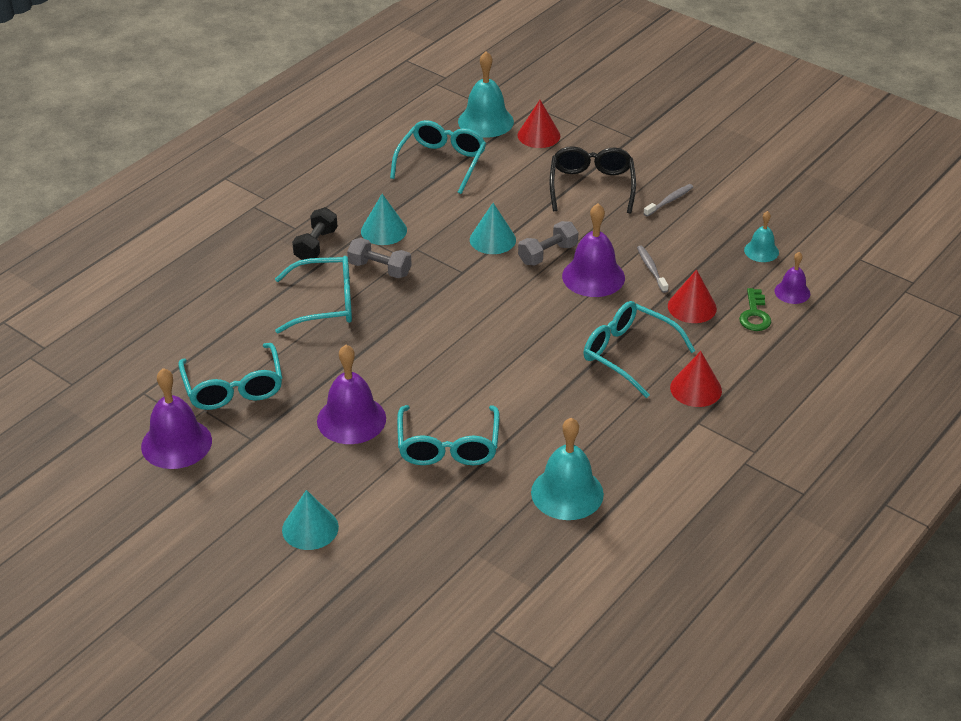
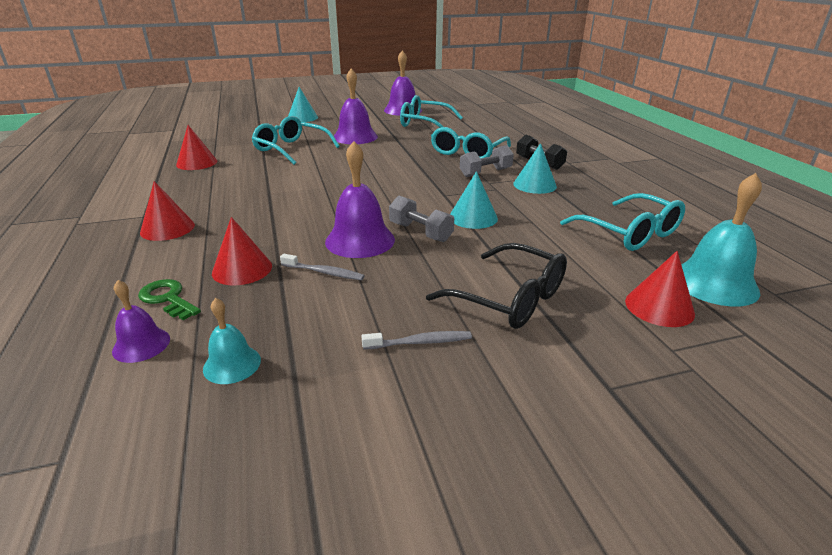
camera: 125 degrees right, 10 degrees down
(547, 254) = (420, 232): grey dumbbell -> grey dumbbell turned 45 degrees counterclockwise
(567, 493) = (197, 163): turquoise bell -> red cone
(628, 354) = (251, 219): turquoise glasses -> none
(669, 201) = (420, 342): grey toothbrush -> grey toothbrush turned 90 degrees counterclockwise

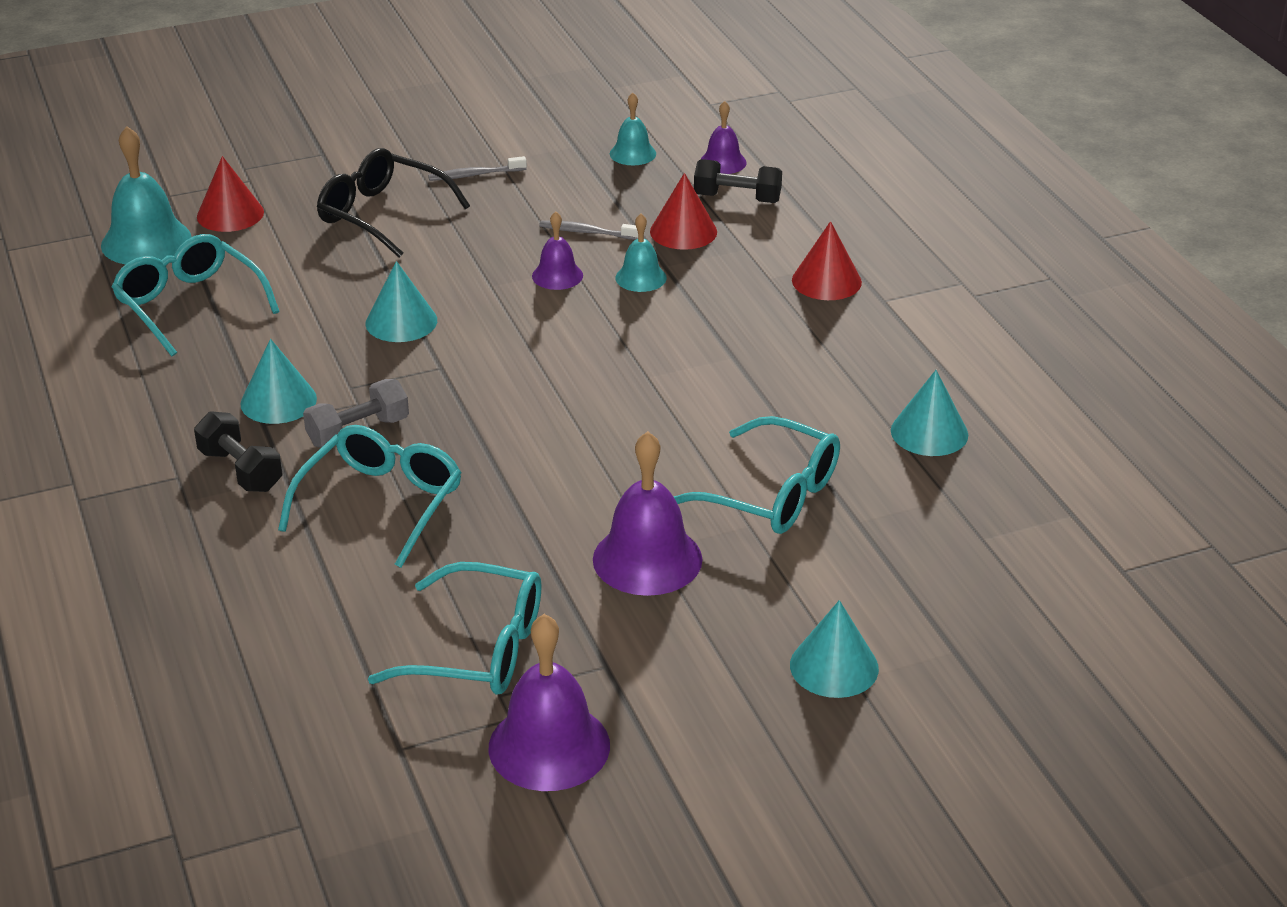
camera: 175 degrees right, 5 degrees up
(167, 298) = (737, 198): green key -> black dumbbell
(197, 163) = (929, 432): red cone -> turquoise cone
(298, 236) = (641, 277): none -> turquoise bell
(360, 240) = (557, 275): purple bell -> purple bell, size x0.56
(420, 232) = (478, 292): grey dumbbell -> none

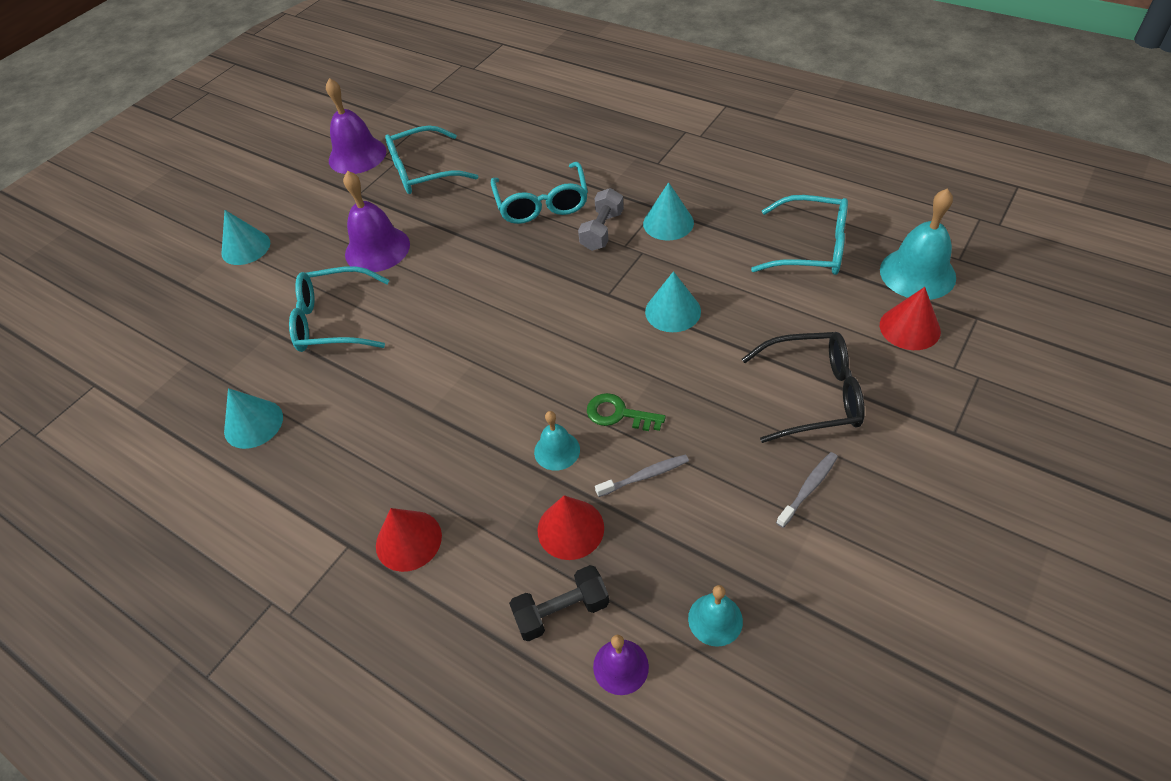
camera: 150 degrees right, 15 degrees up
(240, 470) = (632, 181): black dumbbell -> none
(557, 275) = (618, 414): purple bell -> green key

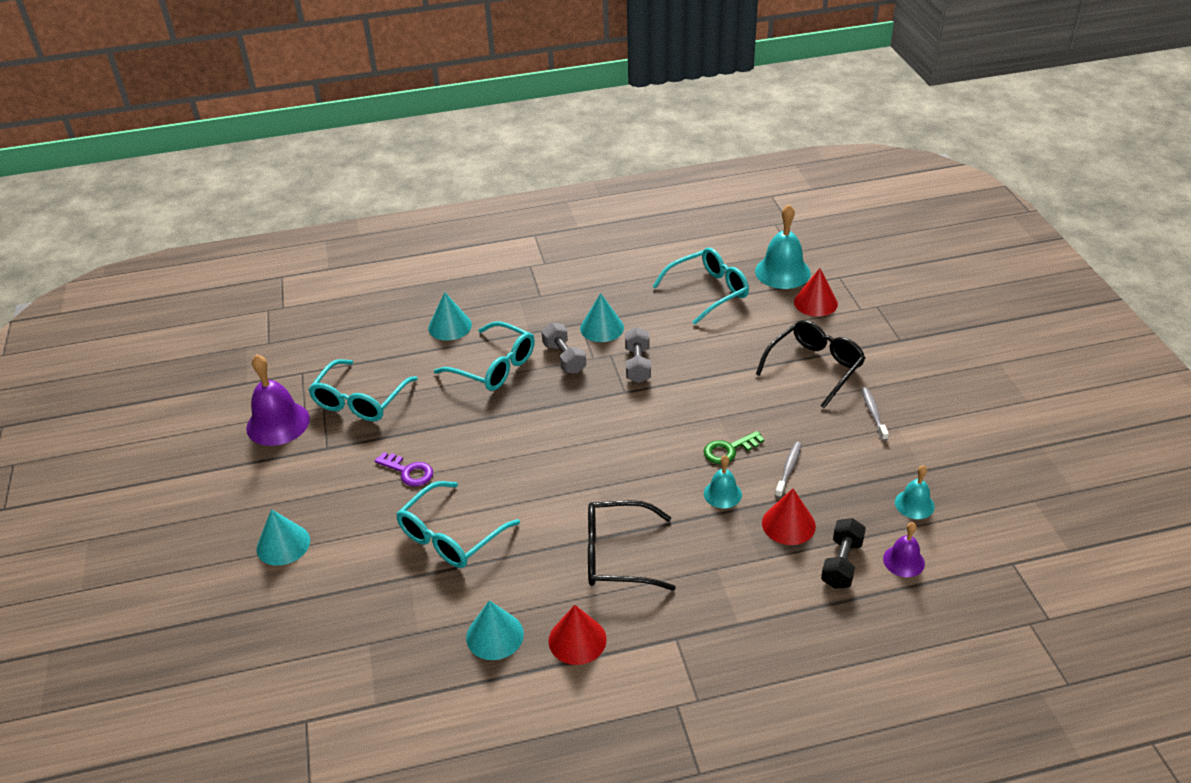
camera: 50 degrees left, 10 degrees down
(377, 249) = (408, 471): purple bell -> purple key
(408, 434) = (617, 555): none -> black glasses
(408, 540) = (708, 605): red cone -> red cone (577, 640)
(651, 277) = (638, 365): none -> grey dumbbell
(673, 311) = (679, 375): turquoise cone -> turquoise cone (450, 326)

